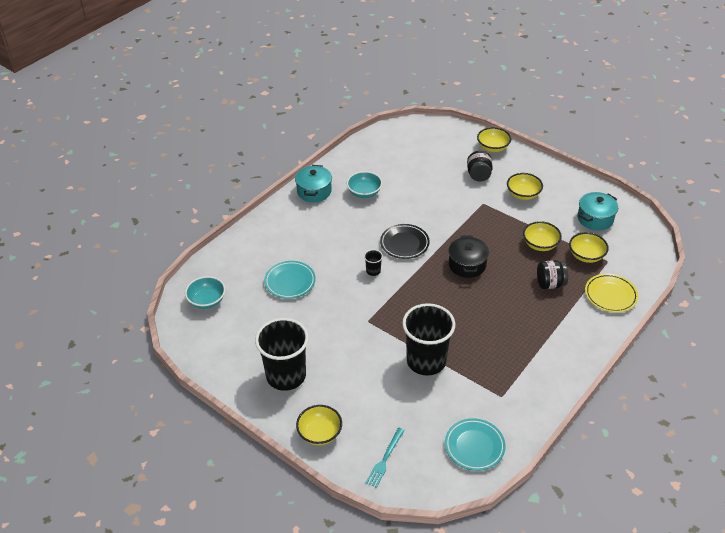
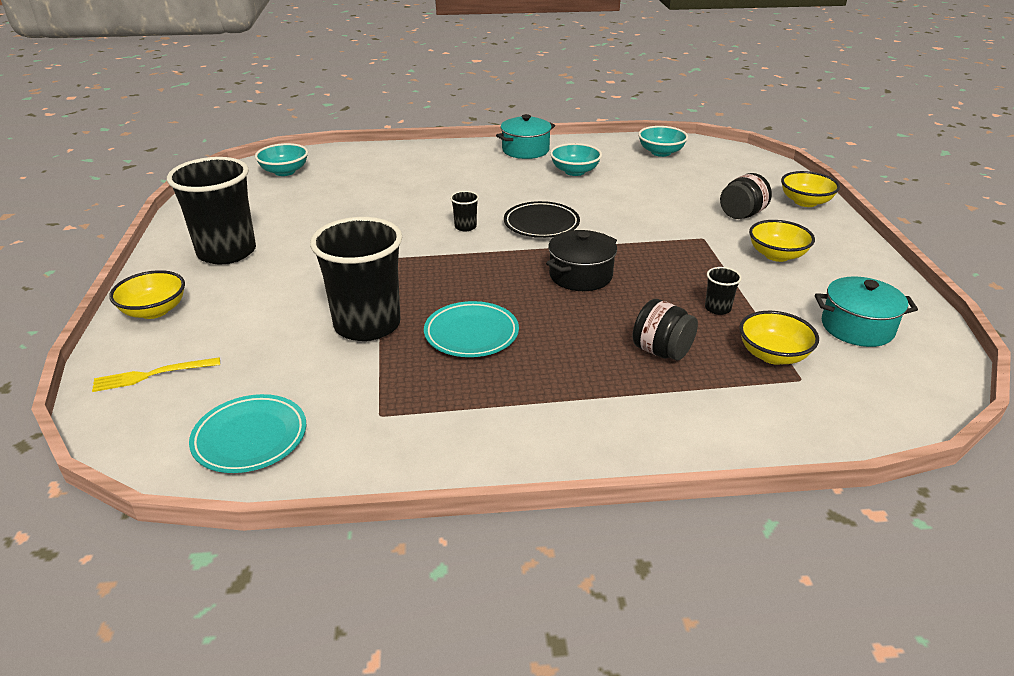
camera: 45 degrees right, 10 degrees down
(290, 282) = (373, 194): turquoise plate -> turquoise plate (471, 334)
(384, 149) = (661, 152): none -> turquoise bowl
(385, 458) = (153, 374): turquoise fork -> yellow fork
(540, 244) = (717, 308): yellow bowl -> black cup
(610, 295) = (739, 417): yellow plate -> none

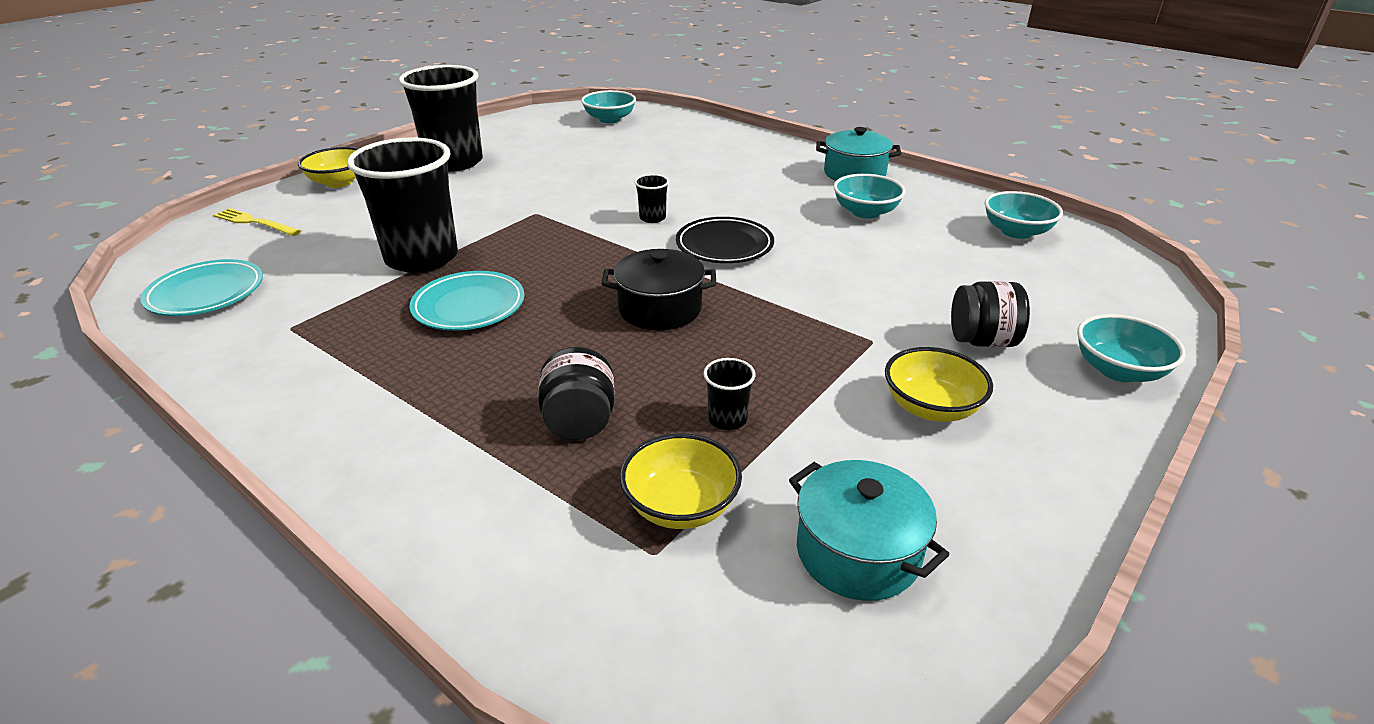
camera: 45 degrees right, 0 degrees up
(805, 202) = (1118, 370): yellow bowl -> turquoise bowl

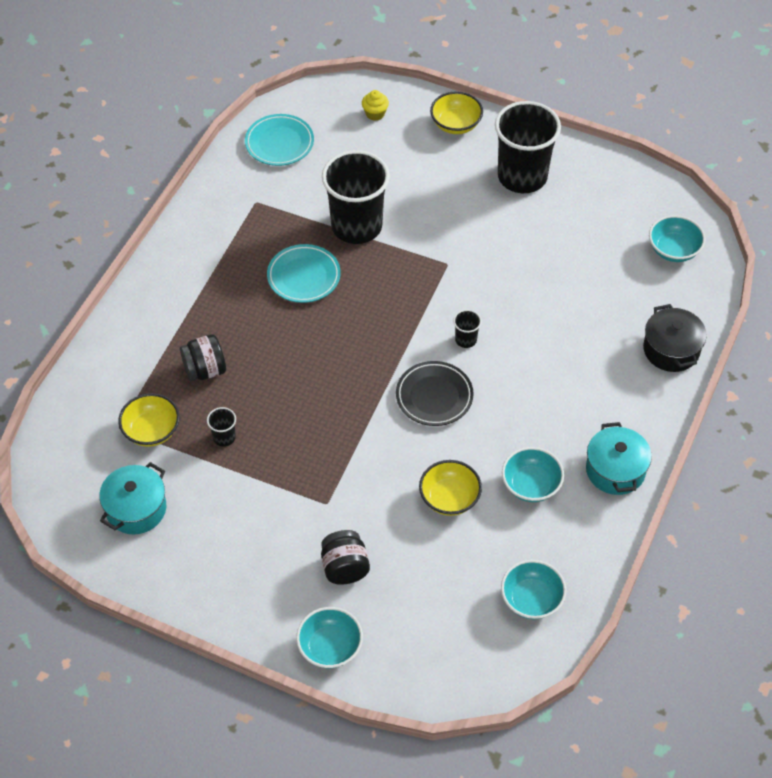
camera: 75 degrees right, 20 degrees up
(255, 222) = (375, 114): yellow fork -> yellow cupcake
(660, 309) = (331, 378): black pot -> black pot (671, 350)
(931, 407) = (261, 538): yellow bowl -> yellow bowl (449, 498)

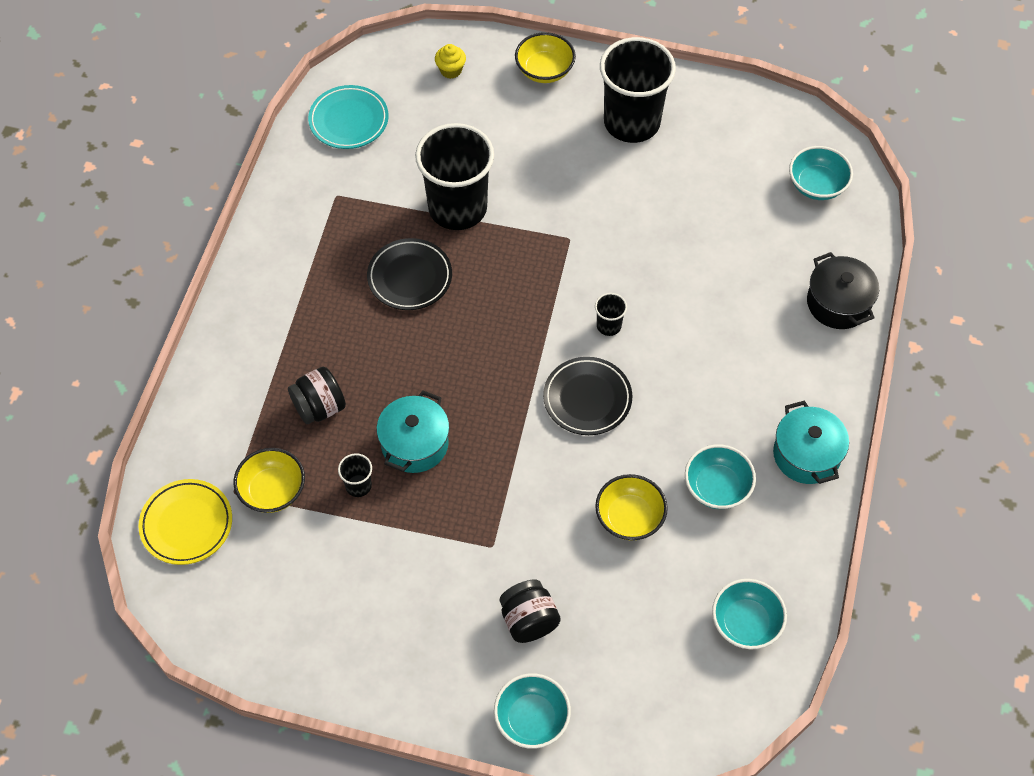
camera: 10 degrees left, 5 degrees up
(74, 446) = (186, 524): none -> yellow plate
(136, 509) = (274, 589): turquoise pot -> turquoise pot (415, 444)
(304, 276) = (410, 277): turquoise plate -> black plate

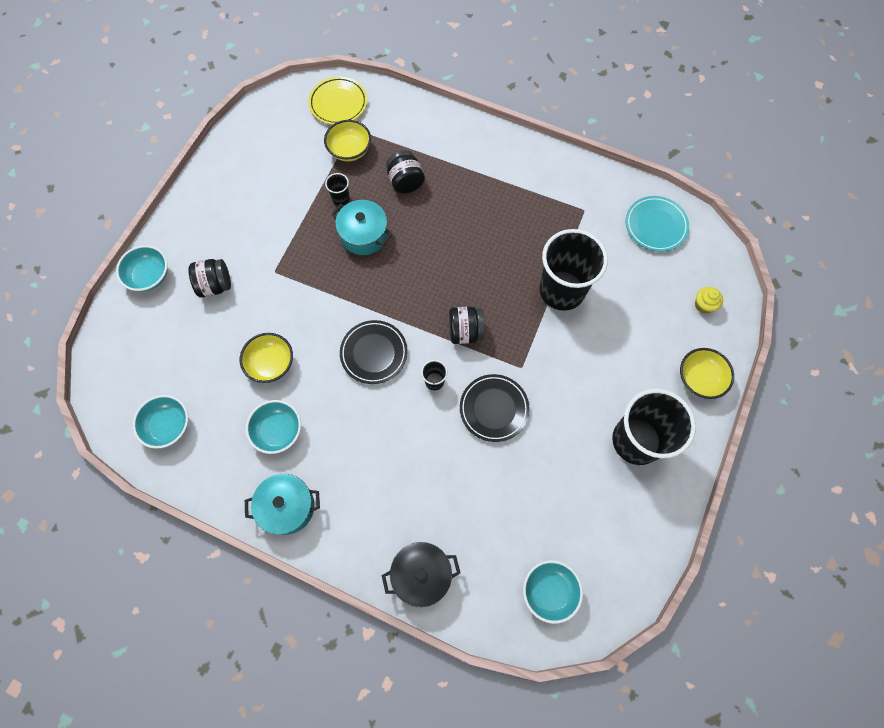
camera: 100 degrees right, 10 degrees up
(410, 277) = (502, 249): black plate -> black plate (494, 409)
(535, 302) = (465, 332): none -> black jar

